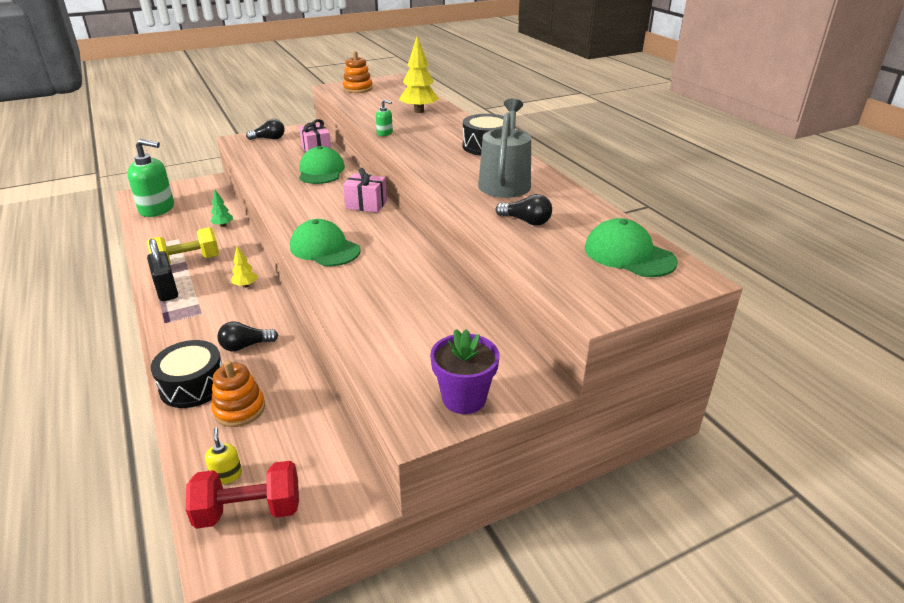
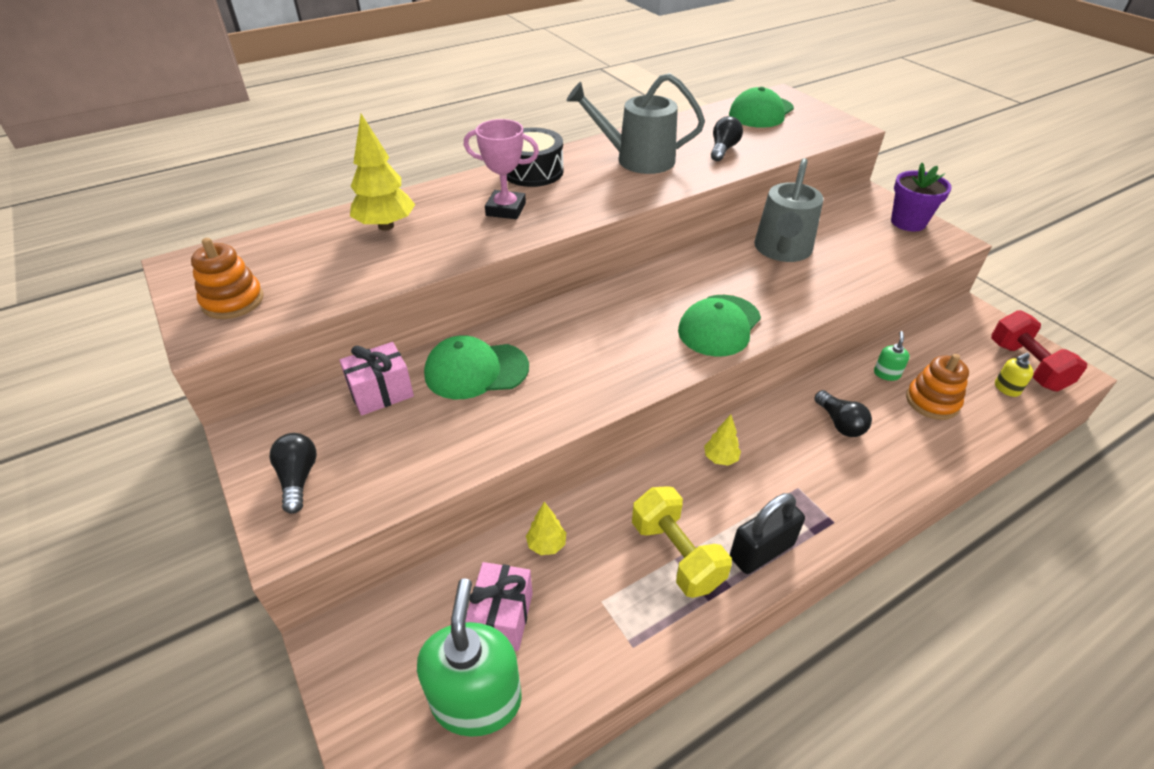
camera: 95 degrees left, 10 degrees up
(193, 385) = (924, 449): black drum -> none
(223, 225) = (546, 545): green tree -> yellow tree
(366, 204) = (592, 308): pink gift -> pink gift (502, 617)
(385, 133) = (485, 247): green soap dispenser -> green soap dispenser (886, 374)
(421, 294) = (782, 250): none -> grey watering can
(431, 138) = (506, 209): none -> pink trophy

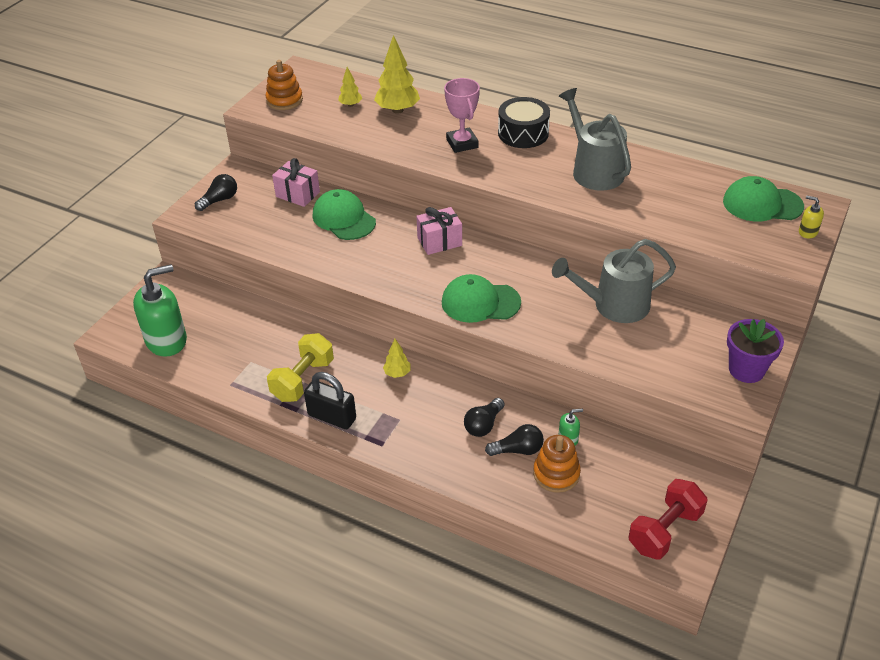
camera: 60 degrees right, 0 degrees up
(502, 617) = (216, 328): pink gift -> pink gift (439, 242)
(546, 545) = (273, 324): yellow tree -> yellow tree (350, 105)
(723, 149) = (661, 205): black light bulb -> black light bulb (518, 450)
(1006, 388) = (617, 520): yellow soap dispenser -> yellow soap dispenser (807, 232)

